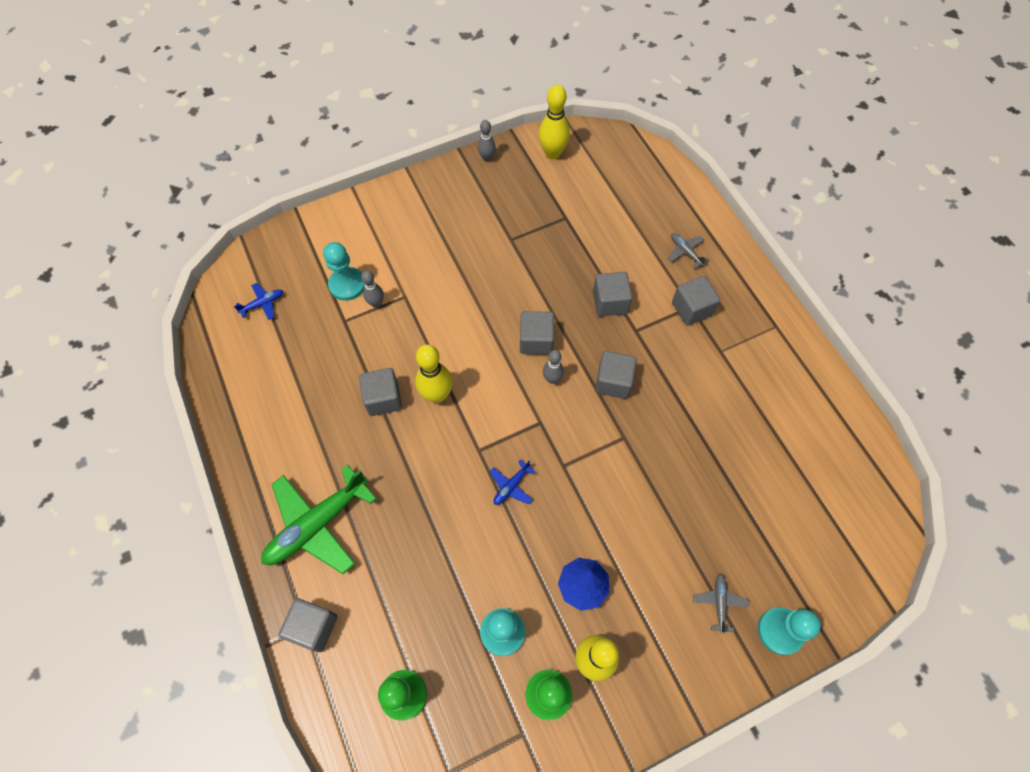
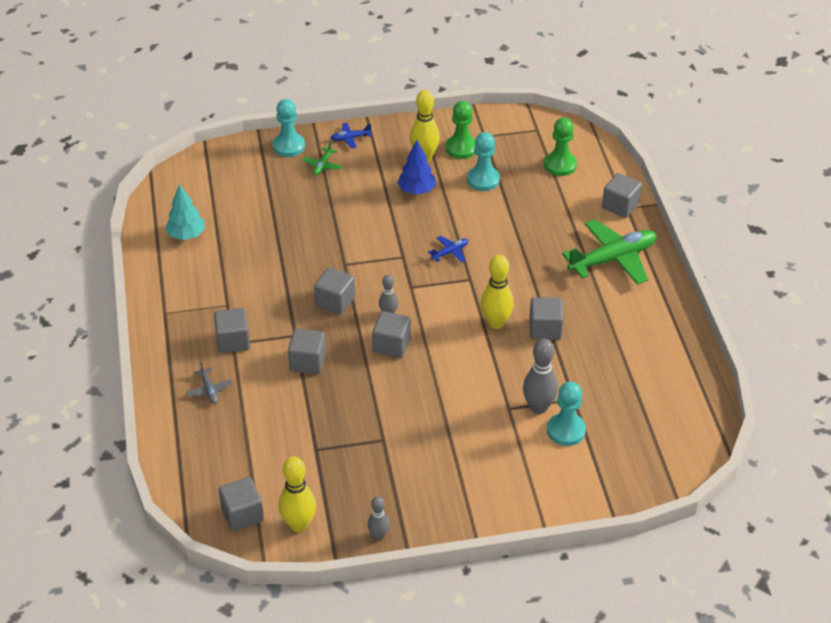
camera: 165 degrees left, 20 degrees down
(263, 304) = (655, 430): blue plane -> blue plane (350, 138)
(376, 303) = (538, 407): grey bowling pin -> grey bowling pin, size x1.70
(600, 152) = (242, 514): none -> grey cube
(719, 602) = (322, 165): grey plane -> green plane
(817, 436) = (186, 235): none -> turquoise tree

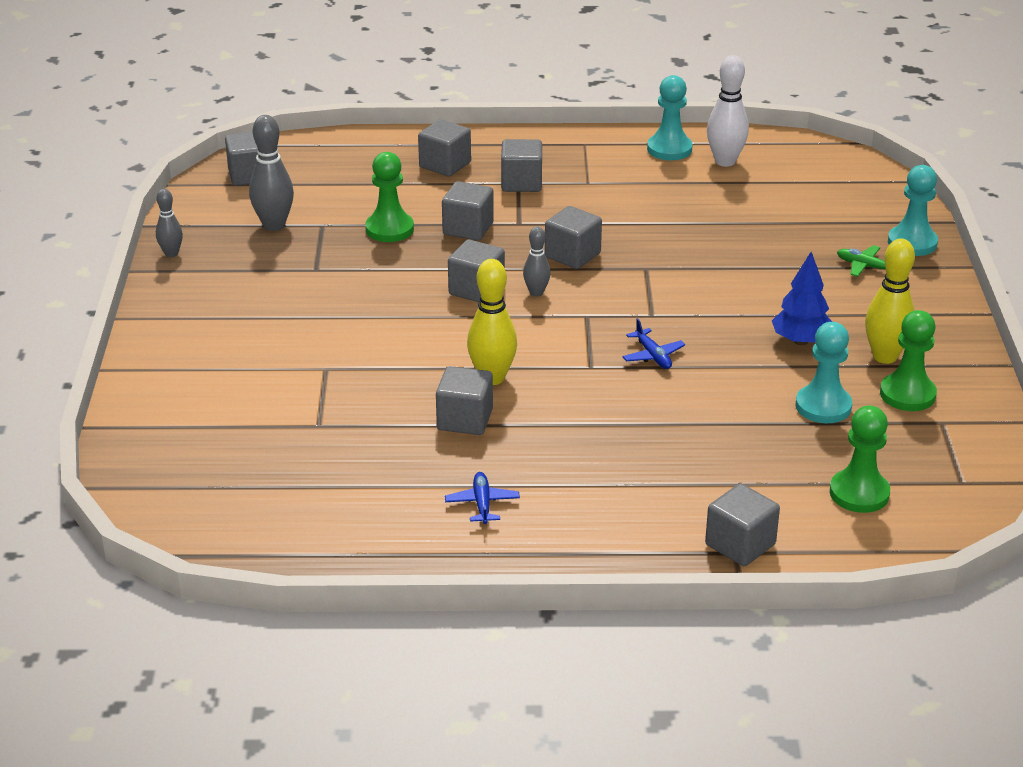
camera: 100 degrees right, 10 degrees down
(186, 235) = (725, 161): turquoise tree -> white bowling pin
(209, 390) = (445, 165): grey plane -> grey cube
(299, 525) = (216, 207): yellow bowling pin -> none
(316, 407) = (389, 229): none -> green pawn
(350, 138) = (932, 294): blue plane -> blue plane (482, 503)
(538, 407) = (315, 392): grey bowling pin -> grey bowling pin (274, 225)
(566, 430) = (263, 409): turquoise pawn -> turquoise pawn (669, 149)
(613, 259) = (604, 513): green plane -> none

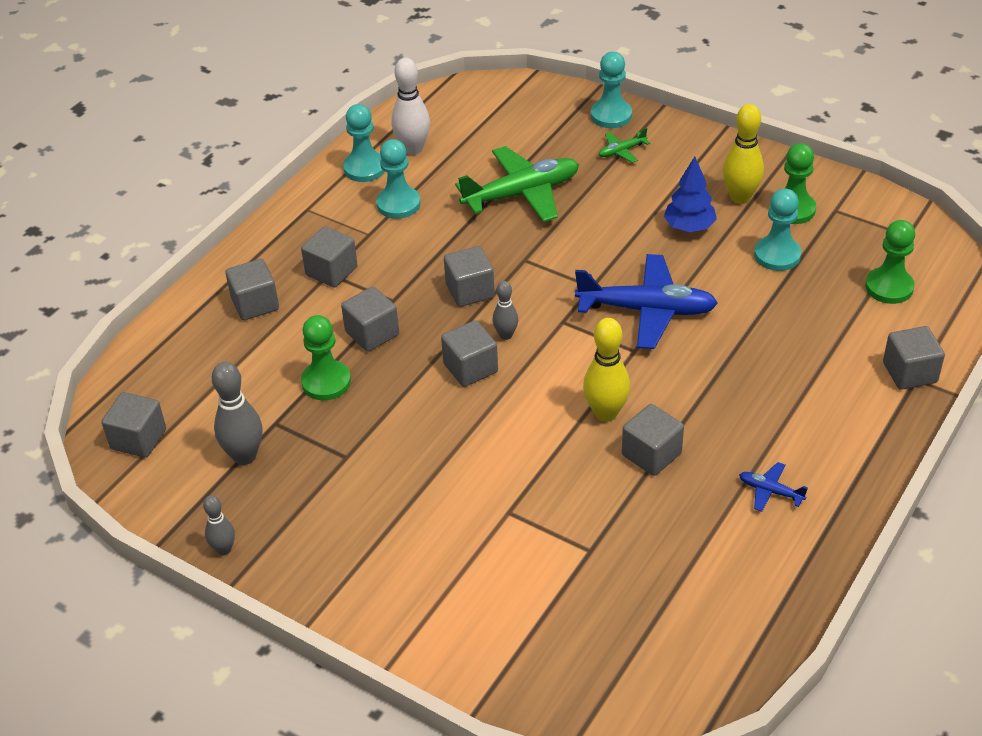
camera: 55 degrees left, 10 degrees up
(643, 181) = (398, 204): none -> turquoise pawn
(653, 356) = (647, 310): blue plane -> blue plane, size x2.27
(734, 236) = (522, 194): none -> green plane

